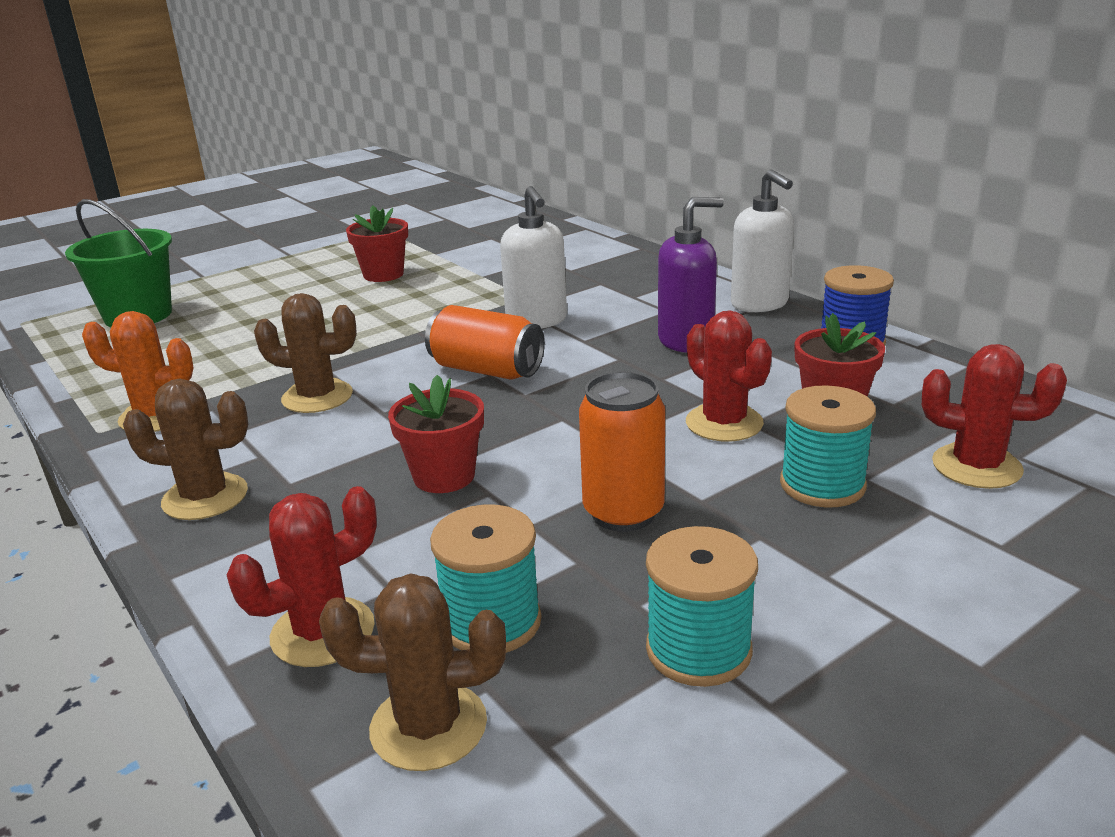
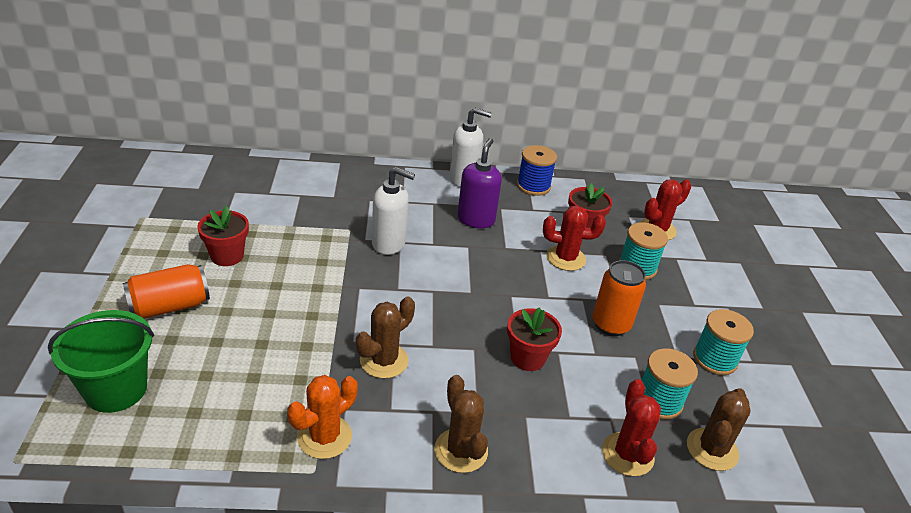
camera: 60 degrees left, 10 degrees up
(205, 497) = (461, 450): brown cactus -> brown cactus turned 60 degrees counterclockwise
(486, 370) = (428, 289): orange can -> orange can (169, 306)

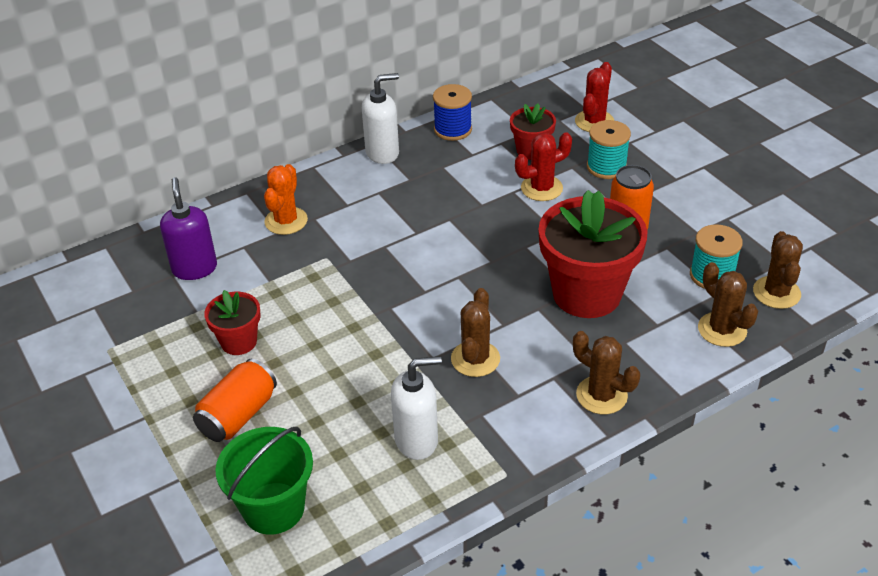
camera: 25 degrees left, 5 degrees up
(324, 437) = (488, 445): orange cactus -> orange cactus (286, 221)
(389, 243) = (377, 253): white soap dispenser -> white soap dispenser (417, 440)
(476, 219) = (432, 189): purple soap dispenser -> purple soap dispenser (194, 268)
(527, 358) = (586, 294): red flower pot -> red flower pot, size x1.96
(627, 454) = (722, 329): red cactus -> brown cactus
(715, 359) = (726, 218): turquoise spool -> none

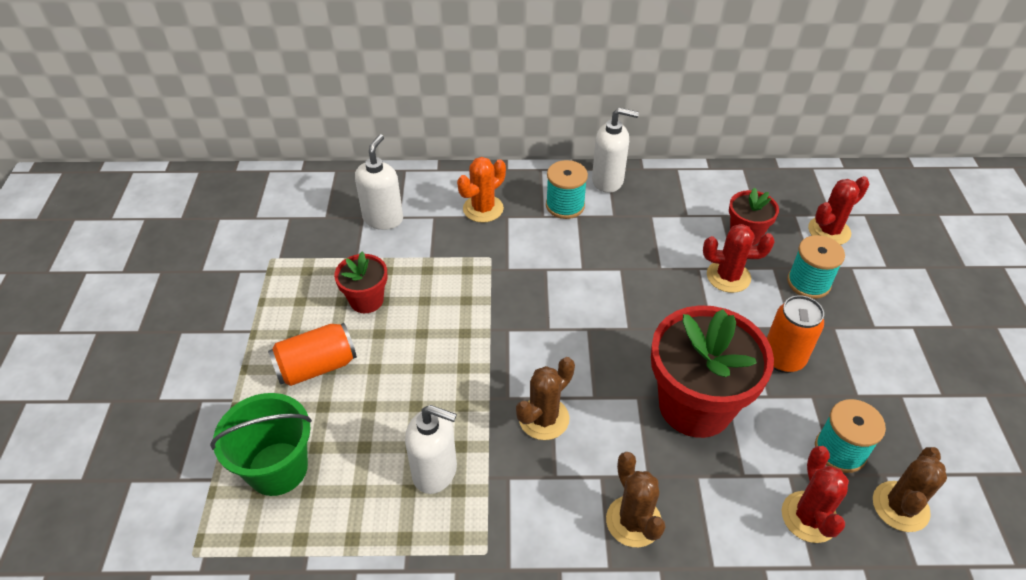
camera: 30 degrees right, 5 degrees up
(194, 268) = (383, 219): purple soap dispenser -> white soap dispenser
(360, 188) = (565, 205): none -> turquoise spool
(453, 129) = (686, 184): blue spool -> none
(722, 329) = (809, 517): brown cactus -> red cactus

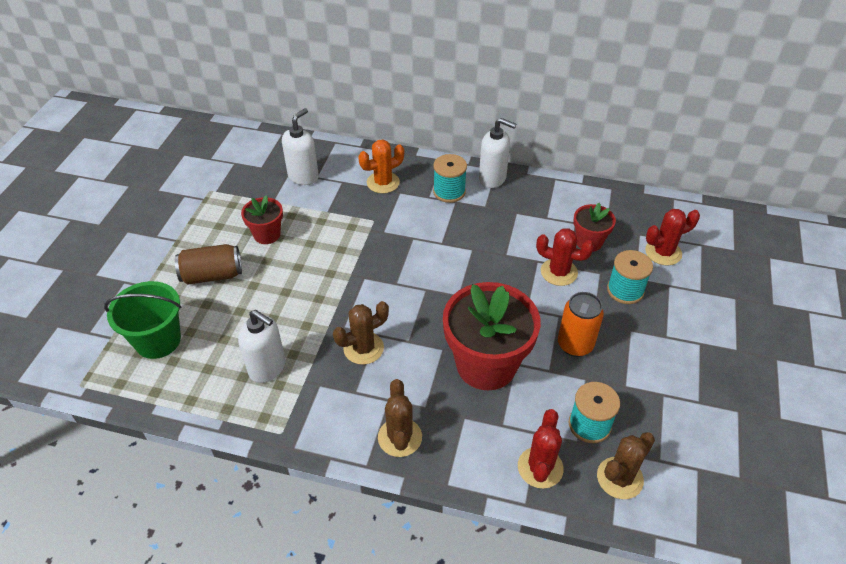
camera: 15 degrees right, 0 degrees up
(316, 366) = (212, 275): orange can -> brown can

